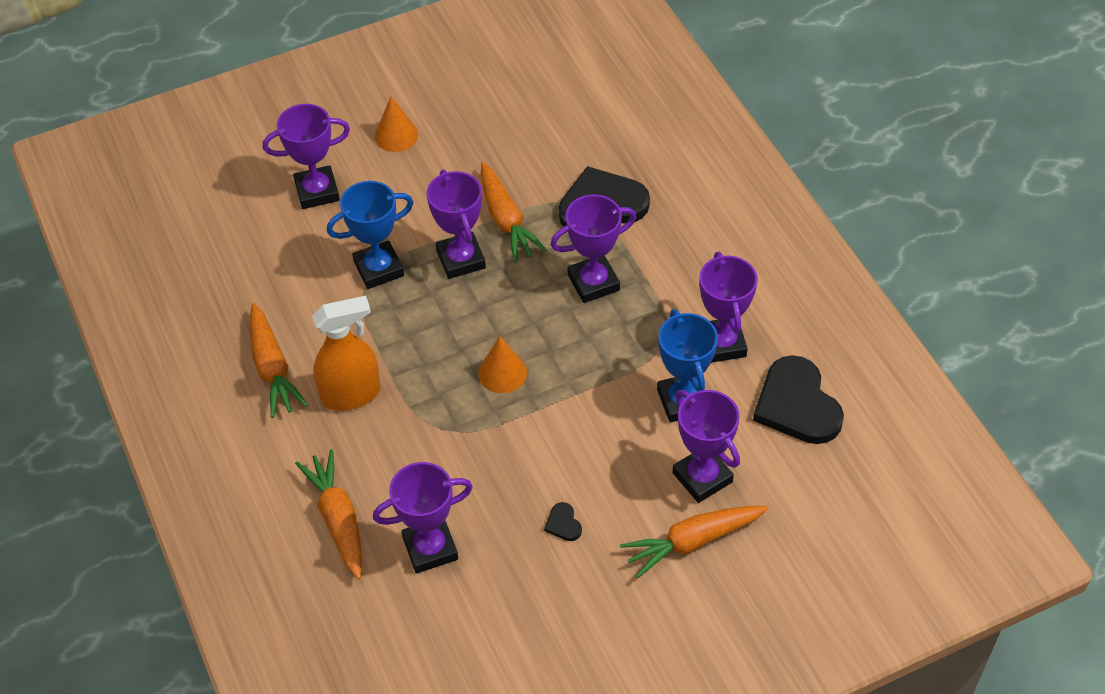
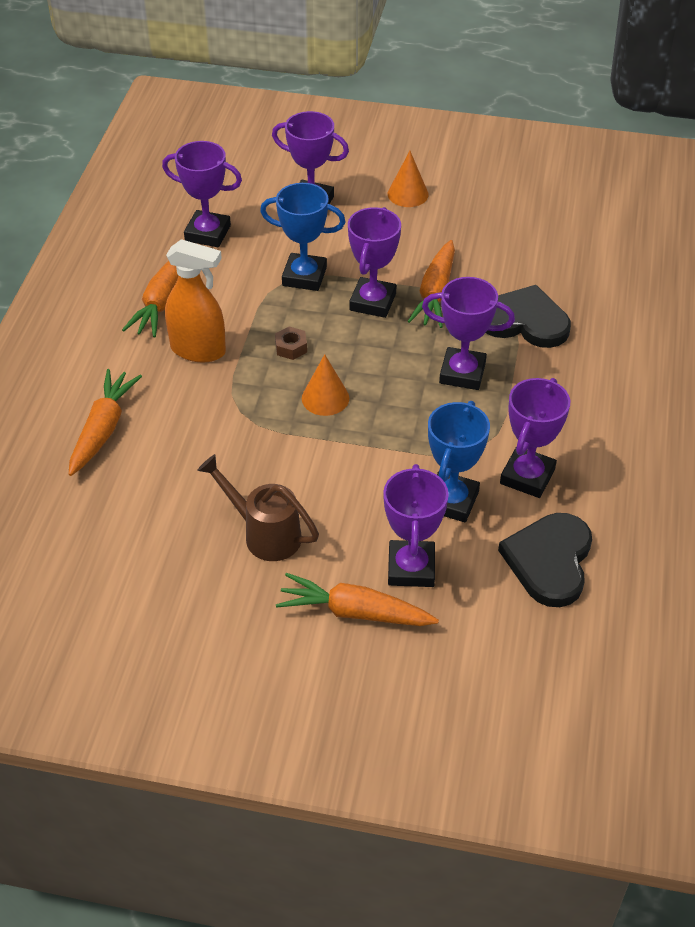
camera: 35 degrees right, 5 degrees down
(430, 344) = (291, 347): none -> brown nut
(430, 548) = (147, 489): purple trophy -> purple trophy (208, 233)
(563, 524) = (264, 534): black heart -> brown watering can

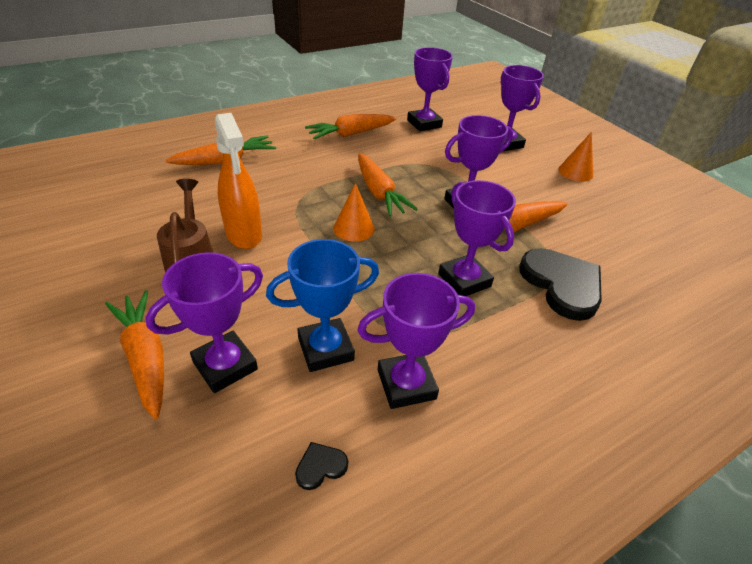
camera: 45 degrees right, 5 degrees down
(198, 350) = (330, 162): orange spray bottle -> orange spray bottle (244, 234)
(291, 347) = (379, 192): brown nut -> orange carrot
(304, 276) = (444, 169): blue trophy -> none
(549, 561) = (320, 466): black heart -> black heart, size x0.41

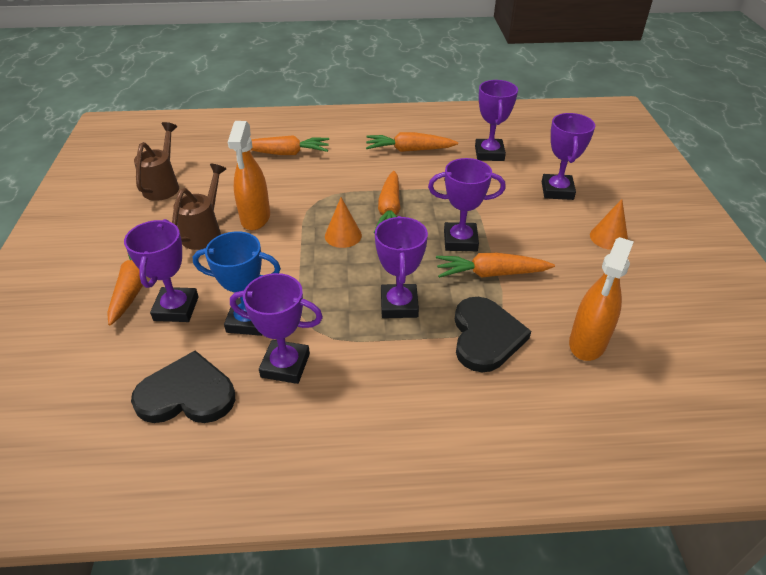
camera: 30 degrees right, 0 degrees up
(98, 226) = (163, 185): none -> brown watering can
(225, 365) = (176, 308): purple trophy -> purple trophy turned 75 degrees counterclockwise
(320, 466) = (187, 394): black heart -> black heart, size x2.46
(640, 263) = (587, 343): none -> orange spray bottle

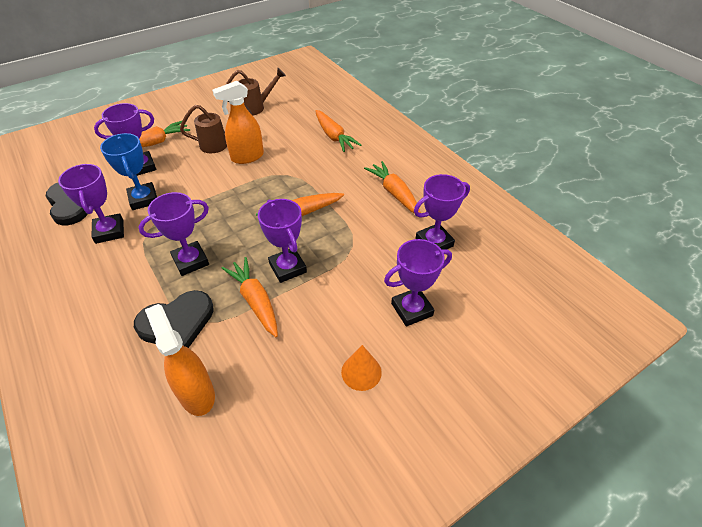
camera: 60 degrees right, 5 degrees up
(343, 235) = (253, 203): orange cone -> none
(587, 343) = (196, 394): orange spray bottle -> orange spray bottle turned 60 degrees clockwise

